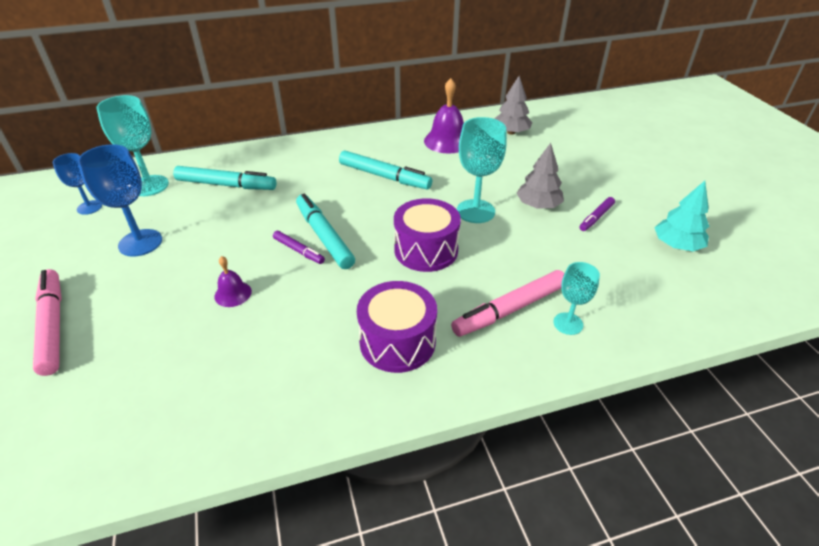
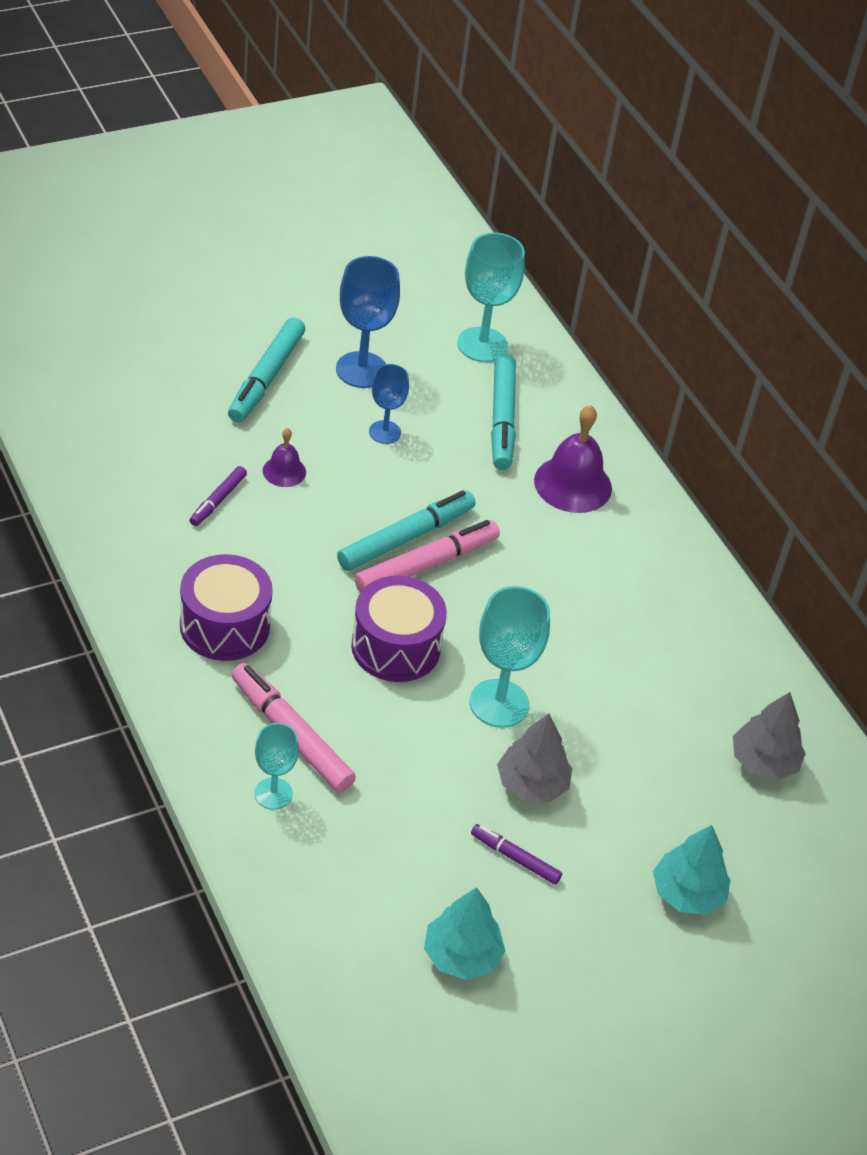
camera: 75 degrees right, 5 degrees up
(52, 326) = (217, 344): pink marker -> pink marker (426, 565)
(89, 207) = (422, 305): blue goblet -> blue goblet (385, 432)
(298, 251) = (372, 517): purple marker -> purple marker (218, 500)
(384, 176) = (568, 590): turquoise marker -> turquoise marker (266, 378)
(447, 141) = (702, 667): purple bell -> purple bell (573, 484)
(603, 164) = (687, 893): none -> turquoise tree

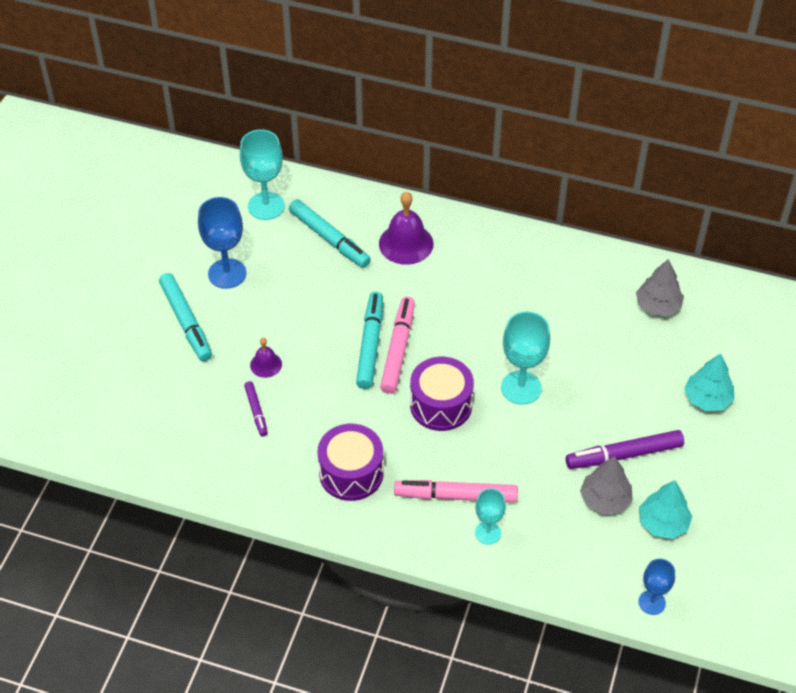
camera: 40 degrees left, 5 degrees up
(385, 432) = (284, 297): blue goblet -> blue goblet (652, 602)
(515, 858) = (624, 455): purple marker -> purple marker, size x1.82
(532, 784) = (585, 412): grey tree -> grey tree (605, 499)

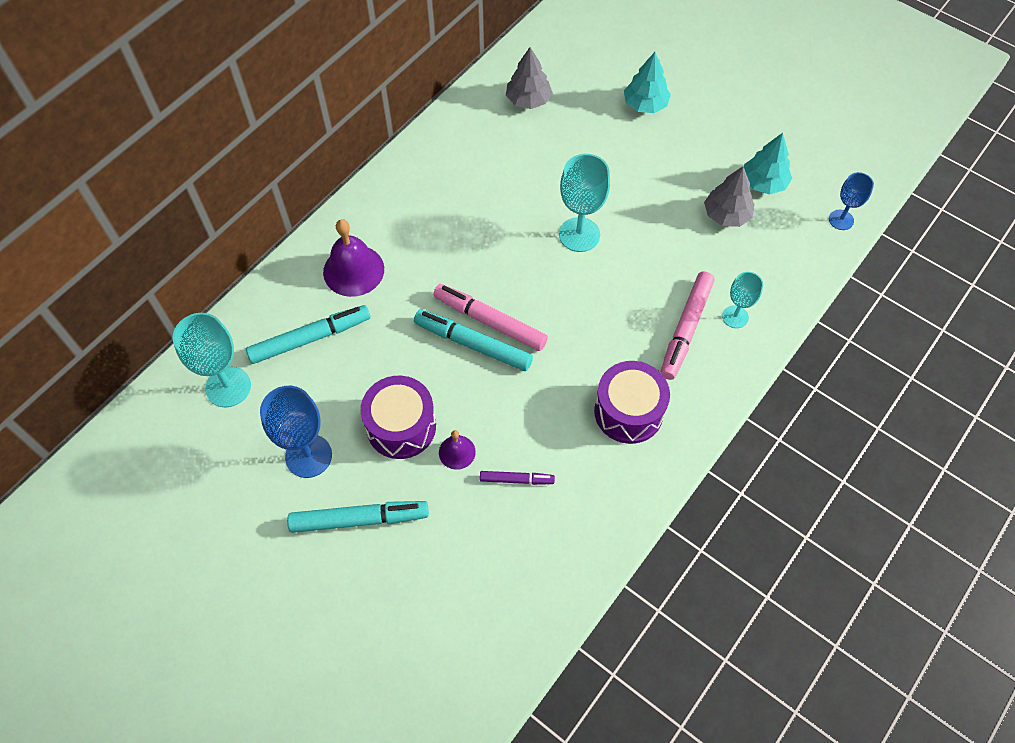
camera: 70 degrees left, 10 degrees up
(441, 405) = (574, 306): purple drum -> purple drum (401, 426)
(624, 455) = (684, 184): purple marker -> none

